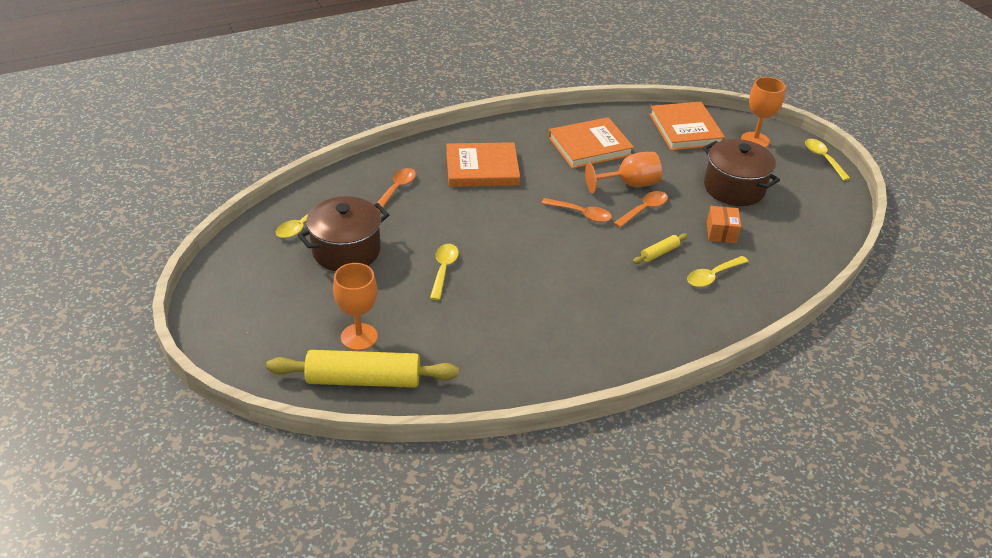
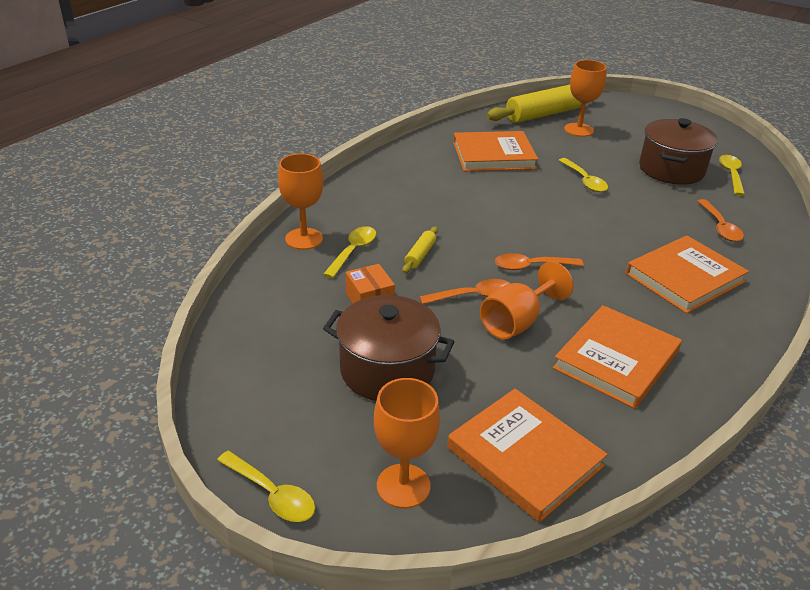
camera: 150 degrees right, 5 degrees down
(495, 335) = (493, 155): none -> orange book
(644, 209) = (473, 296): orange spoon -> orange spoon turned 120 degrees counterclockwise
(749, 303) = (304, 239): none -> orange goblet

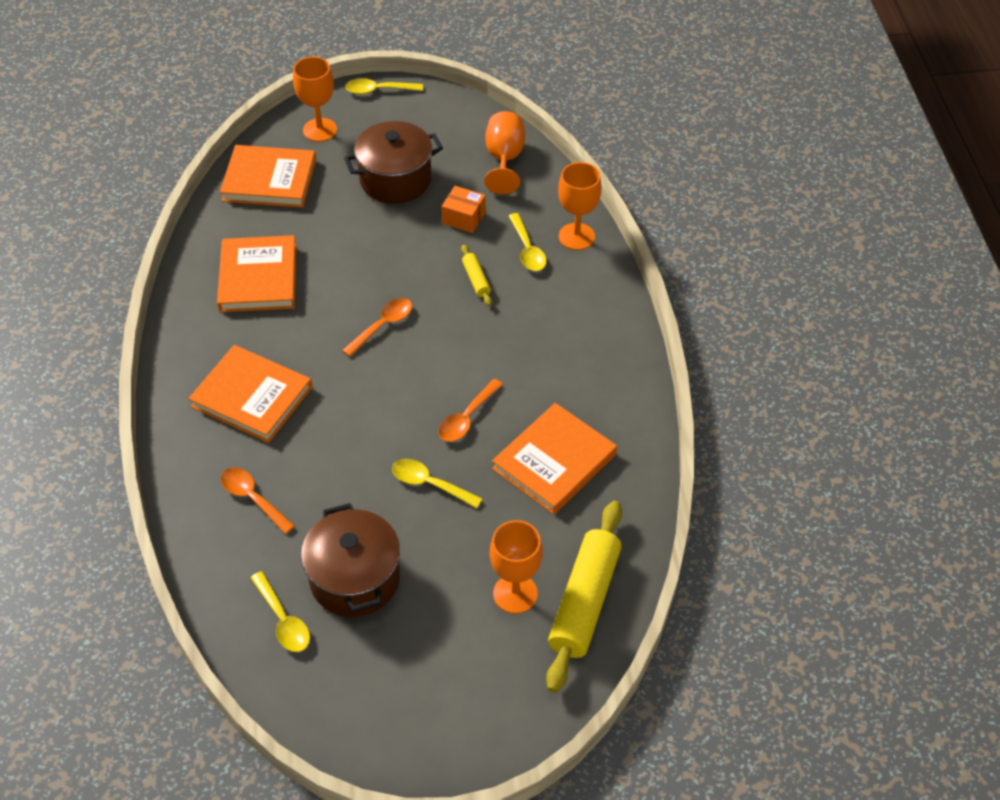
camera: 140 degrees right, 15 degrees up
(473, 296) = (399, 268): orange spoon -> orange spoon (467, 418)
(516, 322) = (349, 265): orange goblet -> orange goblet (504, 159)
(684, 278) = (252, 397): orange book -> orange book turned 75 degrees counterclockwise

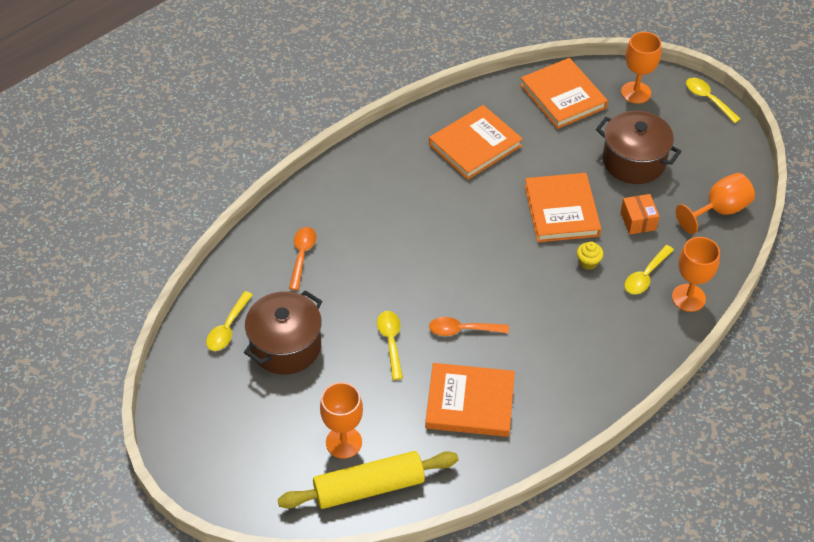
camera: 55 degrees right, 0 degrees up
(252, 397) = (377, 205): orange book -> orange book (562, 210)
(383, 326) = (497, 235): orange spoon -> none
(476, 279) = (588, 262): yellow rolling pin -> yellow cupcake

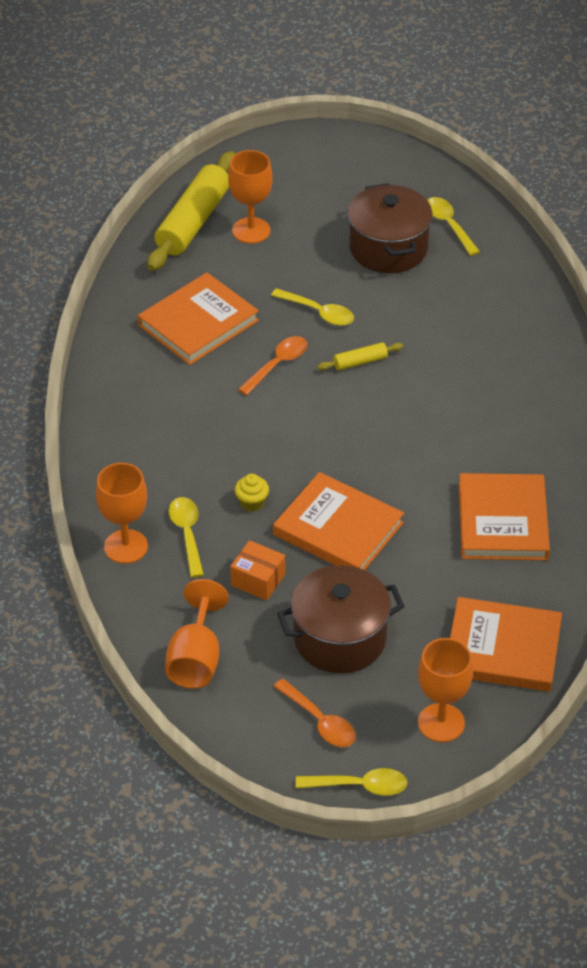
camera: 130 degrees right, 5 degrees down
(302, 255) = (484, 311): orange spoon -> orange spoon (319, 721)
(415, 289) = (360, 362): none -> yellow rolling pin

